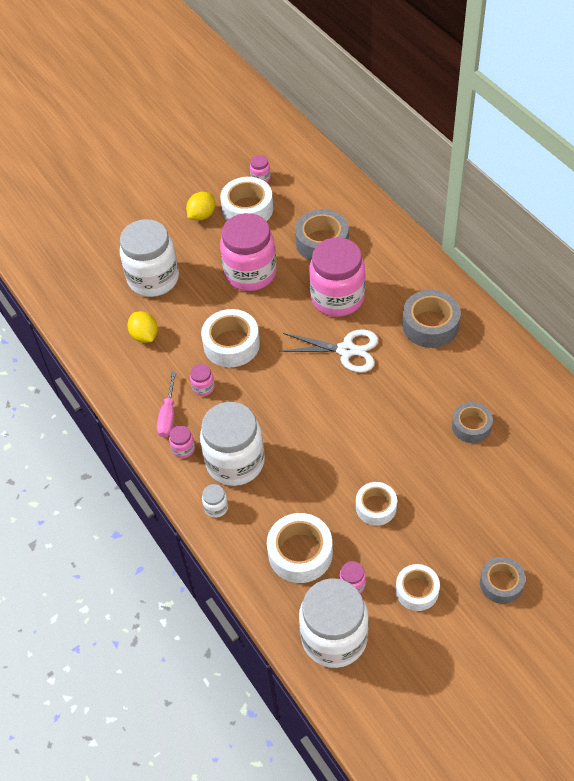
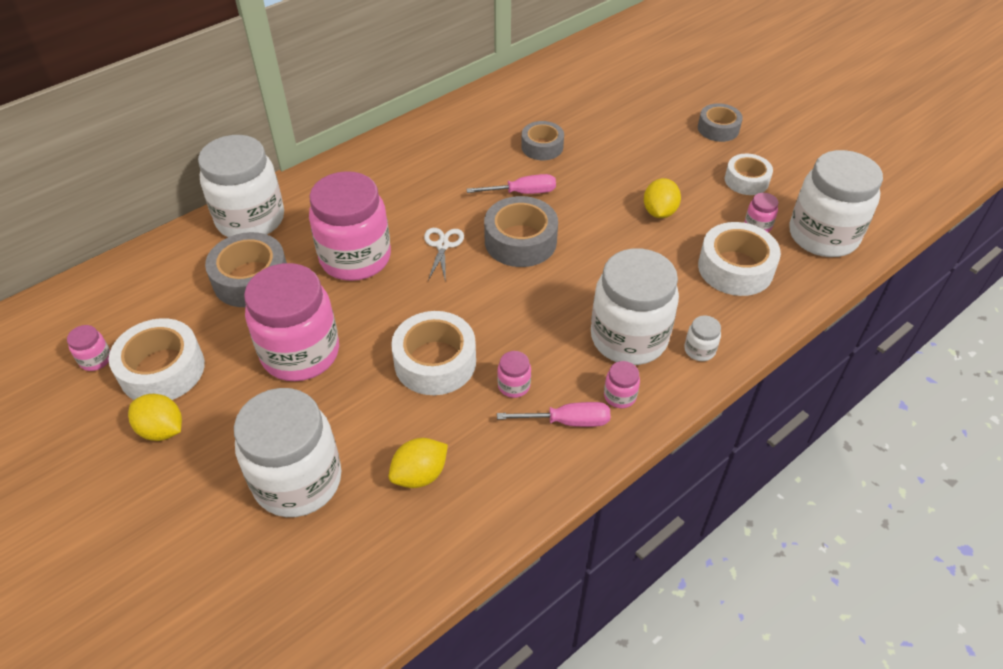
camera: 100 degrees left, 5 degrees down
(346, 350) = (442, 245): white scissors -> white scissors, size x0.60
(376, 507) = (659, 212): white tape -> yellow lemon
(384, 236) = (250, 219): none -> white jar
(407, 407) = (522, 192): none -> pink screwdriver
(430, 325) = (403, 177): grey tape -> grey tape (520, 241)

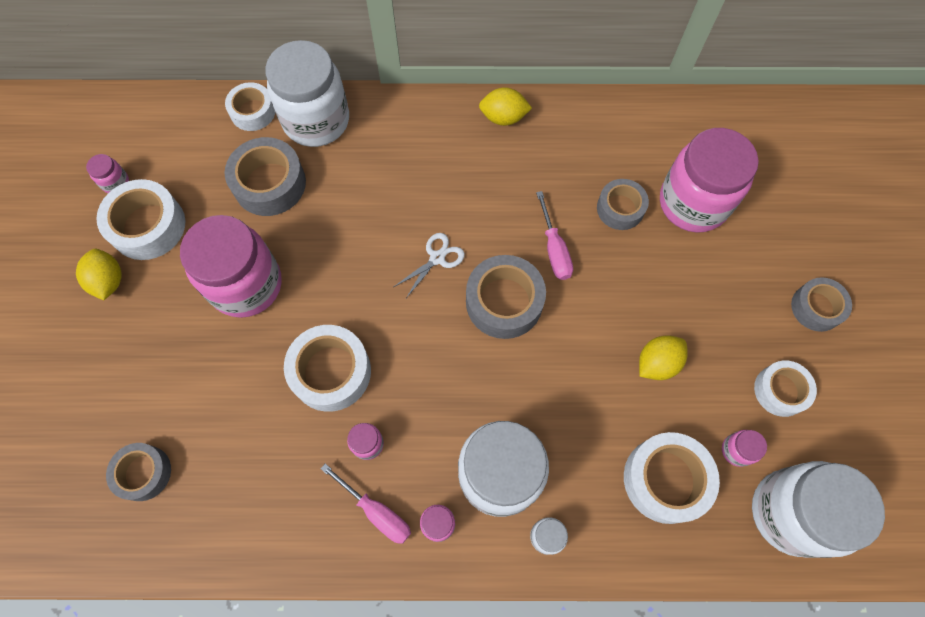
camera: 40 degrees right, 20 degrees up
(185, 243) = (253, 112): none -> white tape
(298, 481) = (154, 400): white jar -> none
(343, 537) = (143, 473): none -> grey tape
(355, 258) = (360, 220): pink jar -> pink jar (693, 203)
(420, 475) = (233, 466): yellow lemon -> yellow lemon (503, 117)
(522, 192) = (554, 249): pink screwdriver -> pink screwdriver turned 45 degrees clockwise

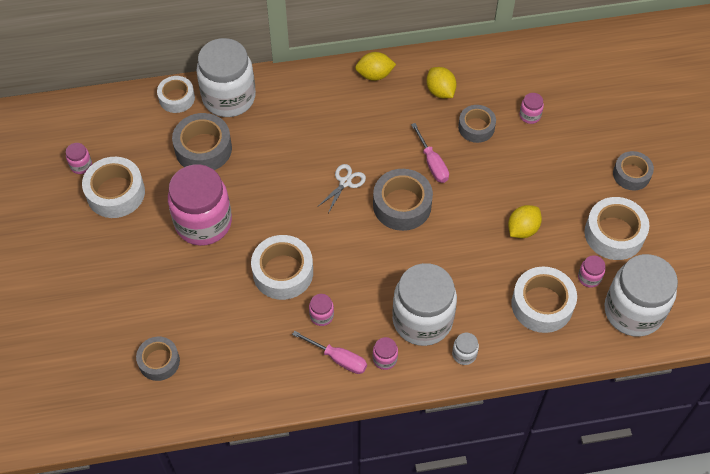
camera: 10 degrees left, 10 degrees down
(108, 281) = (95, 236): yellow lemon -> yellow lemon (440, 91)
(693, 203) = (530, 115): pink jar -> pink jar, size x0.40
(780, 390) = (614, 234): white tape -> white tape, size x1.55

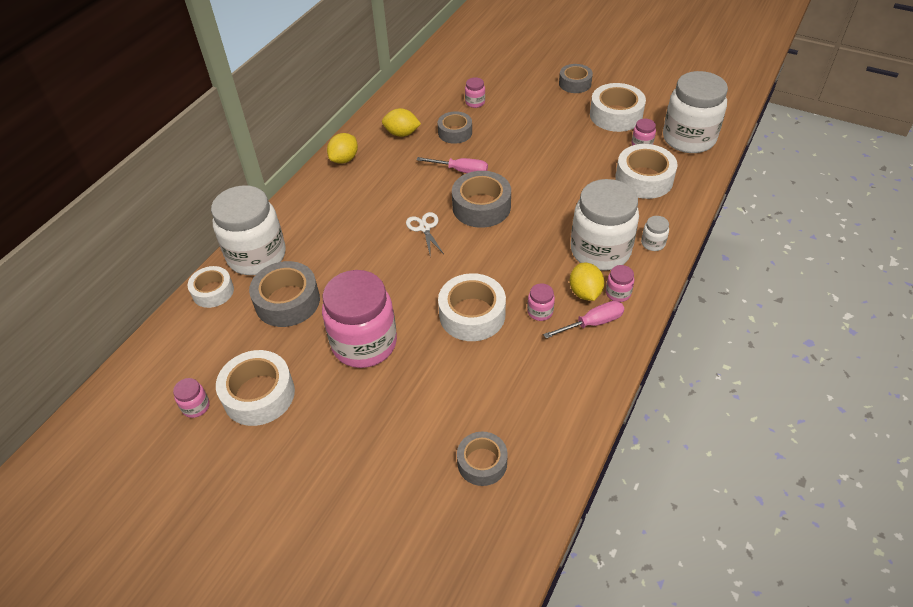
camera: 50 degrees left, 10 degrees down
(522, 229) = (569, 155): yellow lemon -> yellow lemon (585, 292)

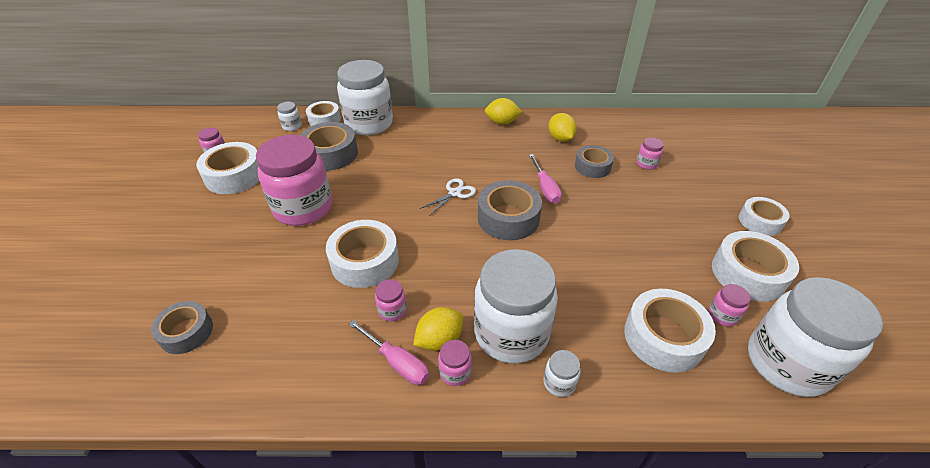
camera: 60 degrees right, 5 degrees down
(200, 324) = (292, 126): none -> white jar
(575, 83) = (760, 221): grey tape -> white tape

